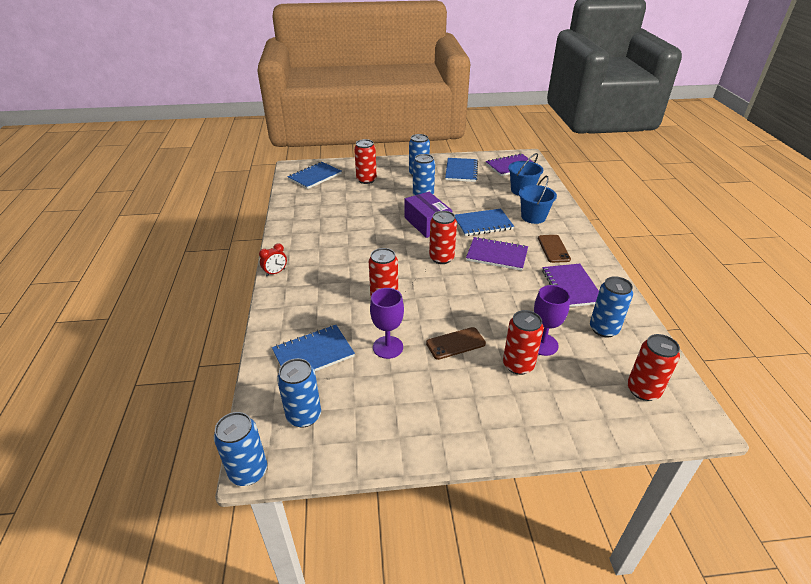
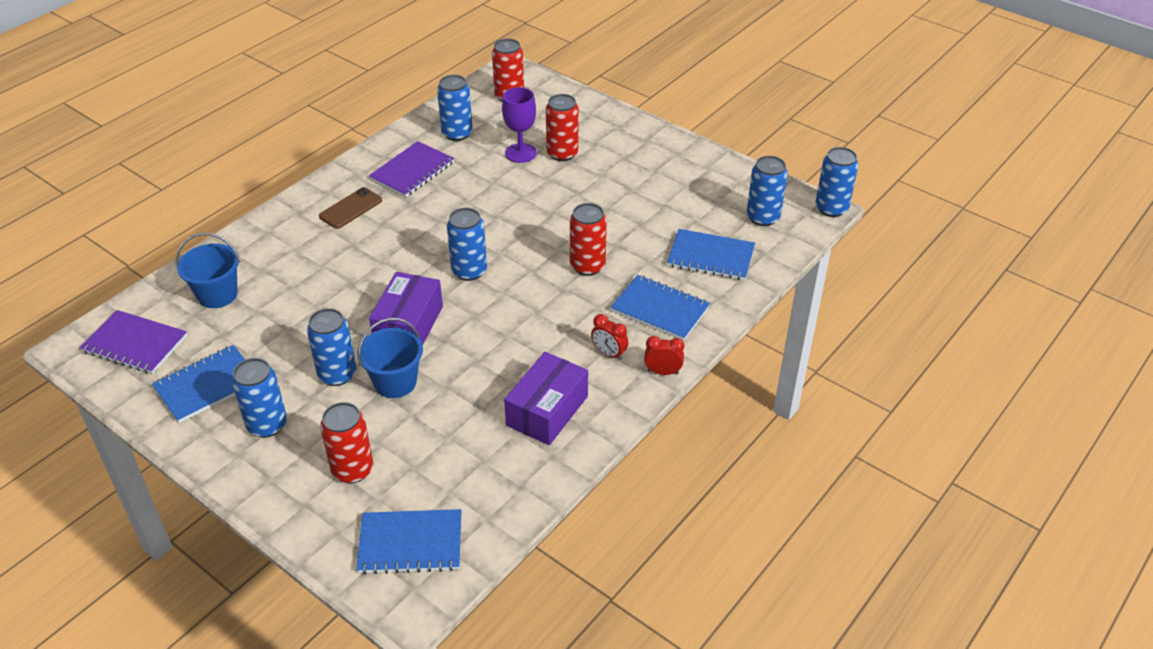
camera: 135 degrees left, 5 degrees up
(314, 265) = (609, 354): none -> red clock
(315, 230) = (547, 411): none -> purple box
(388, 347) = (642, 224): purple goblet -> none
(441, 258) = (469, 271): red can -> blue can
(455, 343) = (584, 193): brown phone -> none
(483, 224) = (354, 281): blue notebook -> blue notebook (660, 309)
(497, 255) = (413, 238): purple notebook -> none
(533, 217) = (289, 252): blue bucket -> blue bucket (395, 382)

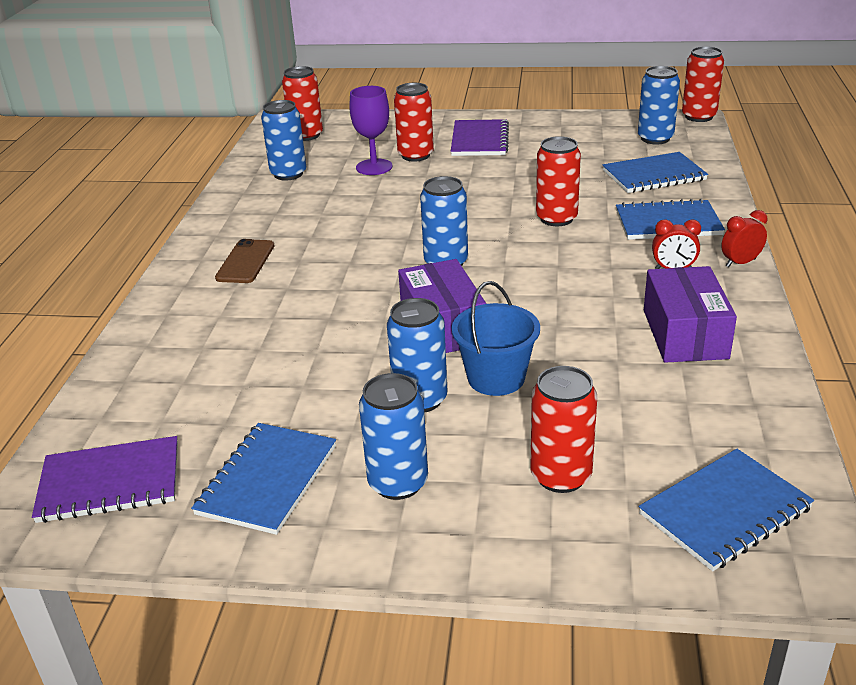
camera: 30 degrees left, 10 degrees down
(217, 294) = (170, 390): blue bucket -> none
(412, 171) = (277, 213): purple notebook -> purple notebook (480, 140)
(831, 208) = (699, 117): blue can -> red can

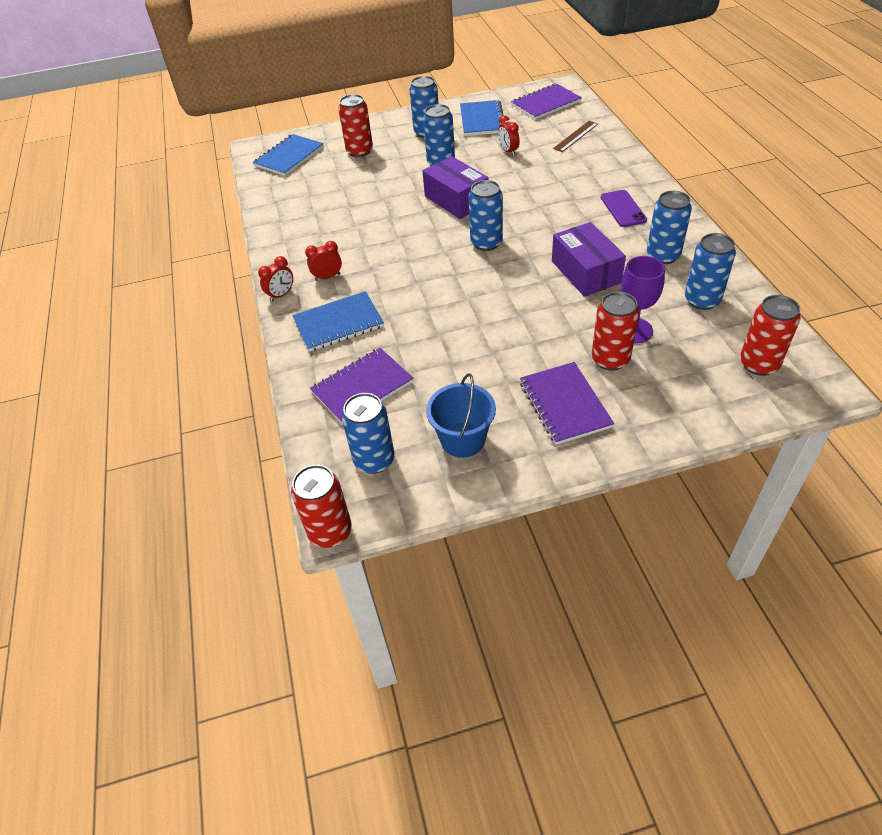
camera: 160 degrees right, 15 degrees up
(159, 385) = (576, 136): none -> brown ruler
(245, 262) = (623, 209): brown phone -> purple phone
(271, 210) = (663, 256): none -> blue can
(292, 388) = (508, 151): none -> red clock
(496, 378) = (409, 181): blue bucket -> blue bucket (463, 440)
(556, 218) = (429, 306): red can -> none
(654, 175) = (362, 387): blue notebook -> purple notebook
(684, 334) = (314, 231): purple box -> purple box (586, 272)

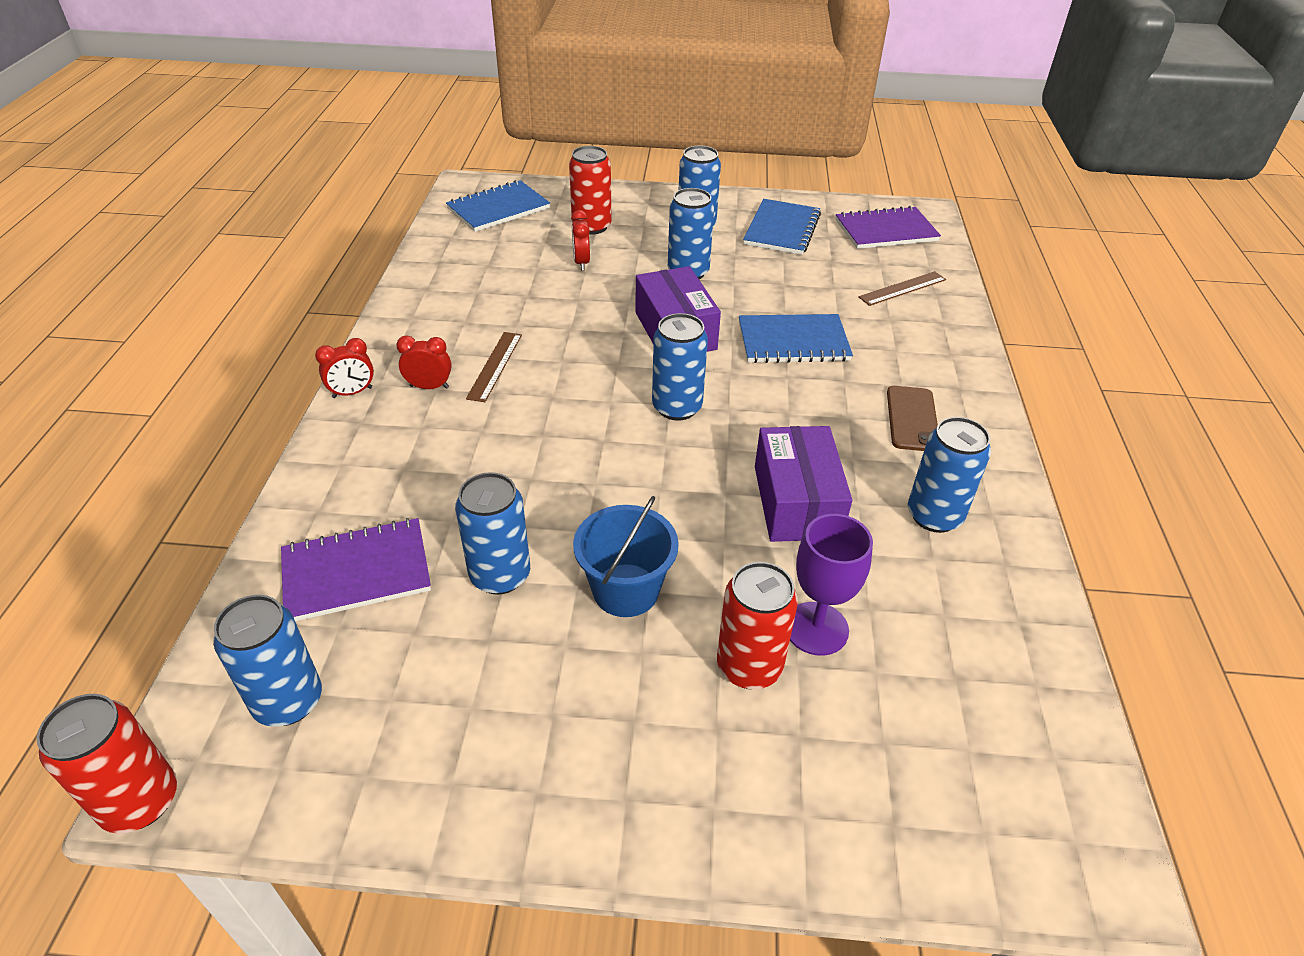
camera: 15 degrees right, 5 degrees down
(338, 323) = (395, 460): blue notebook -> blue notebook (793, 342)
(360, 253) = (495, 366): none -> brown ruler
(463, 440) = (436, 720): blue bucket -> blue bucket (626, 590)
(508, 151) = (791, 283): red clock -> red clock (581, 262)
(564, 404) = (629, 720): purple notebook -> none
(623, 209) = (912, 419): purple phone -> brown phone
(702, 300) = (959, 615): blue can -> blue can (500, 575)
(759, 364) = (999, 773): red can -> none

